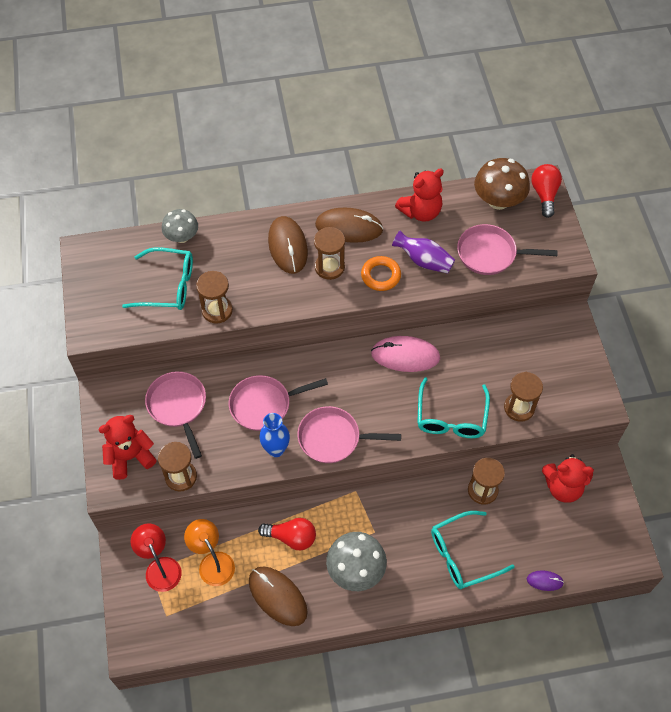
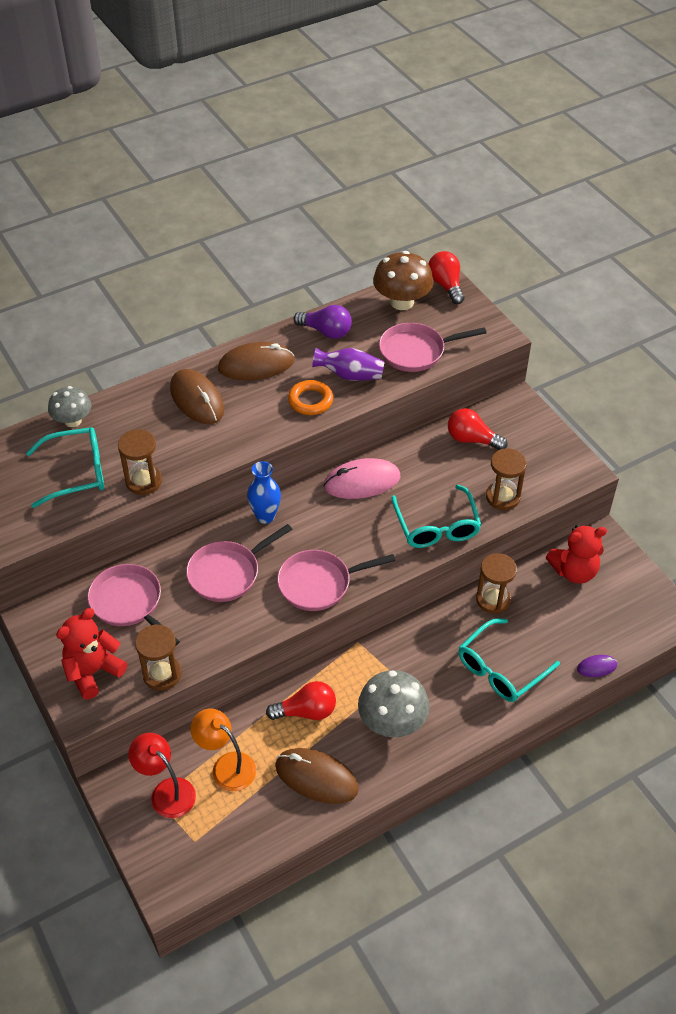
camera: 20 degrees left, 10 degrees down
(276, 449) = (260, 613): blue vase -> blue vase (265, 516)
(329, 267) = (251, 407): brown hourglass -> none
(420, 212) = (326, 331): red teddy bear -> purple light bulb
(515, 344) = (472, 439): none -> red light bulb

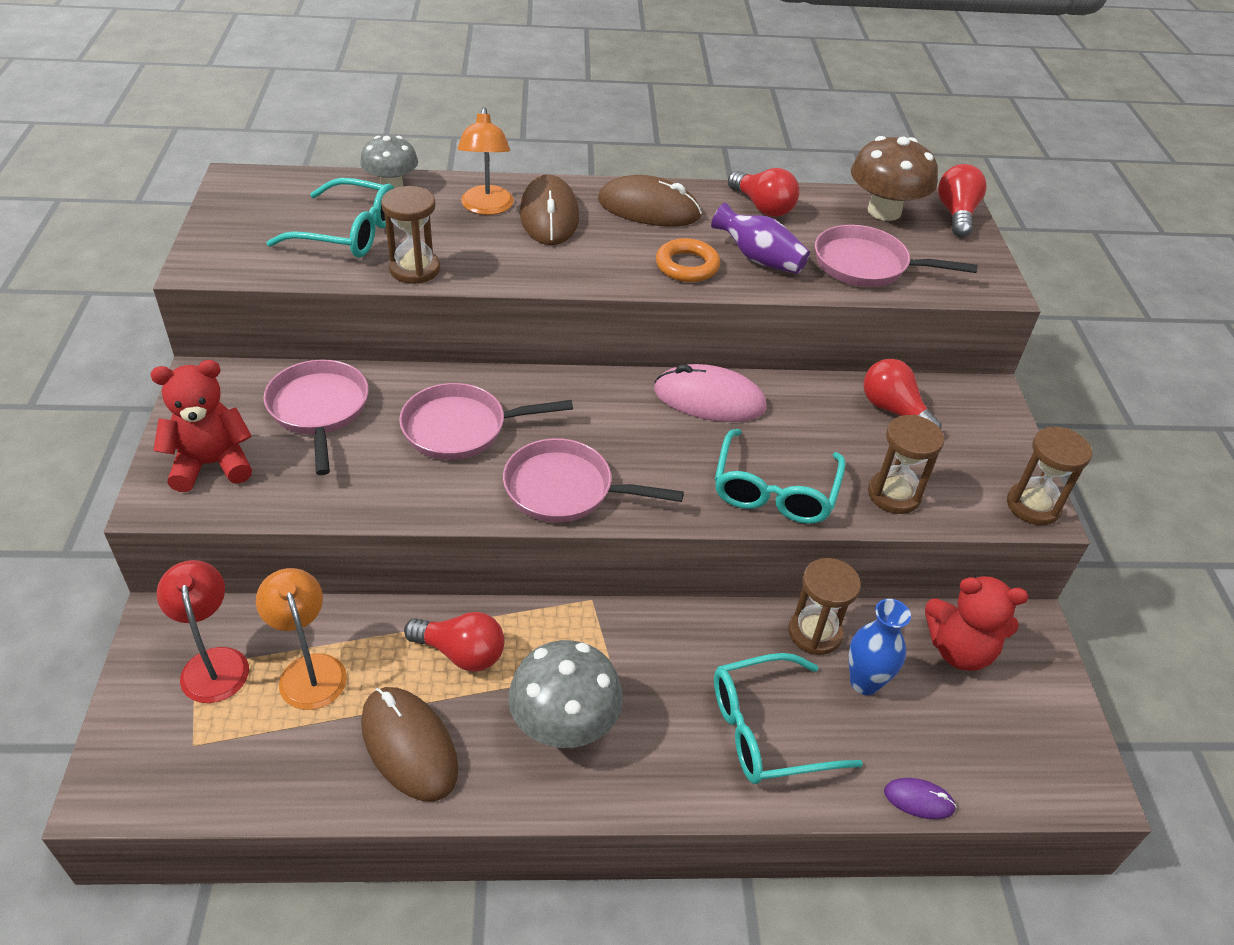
camera: 25 degrees right, 5 degrees down
(151, 411) = (487, 208): none -> orange lamp
(162, 674) = (286, 504): brown hourglass -> brown hourglass (1033, 506)
(265, 516) = (558, 387): blue vase -> blue vase (864, 682)
(326, 331) = (762, 207): purple light bulb -> red light bulb

